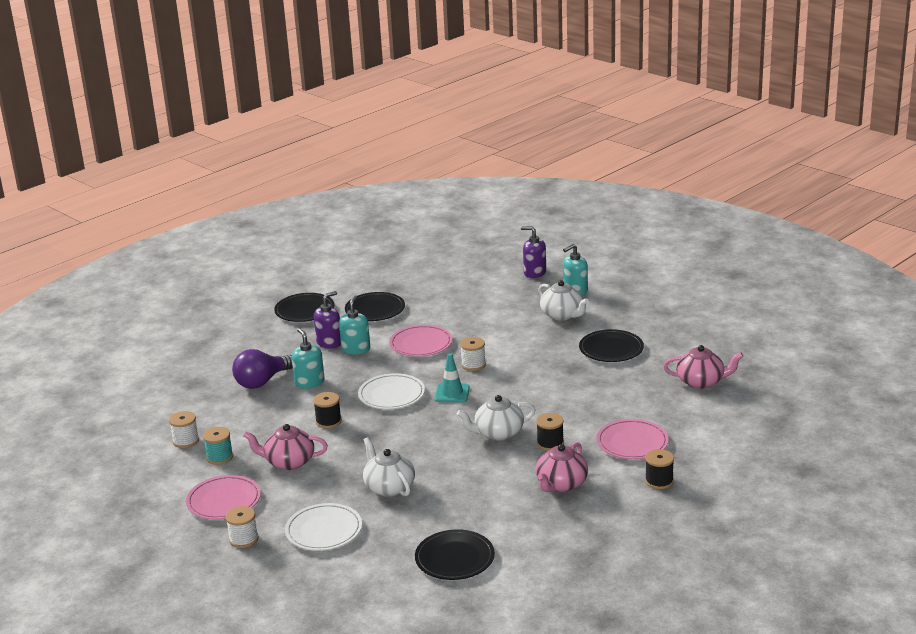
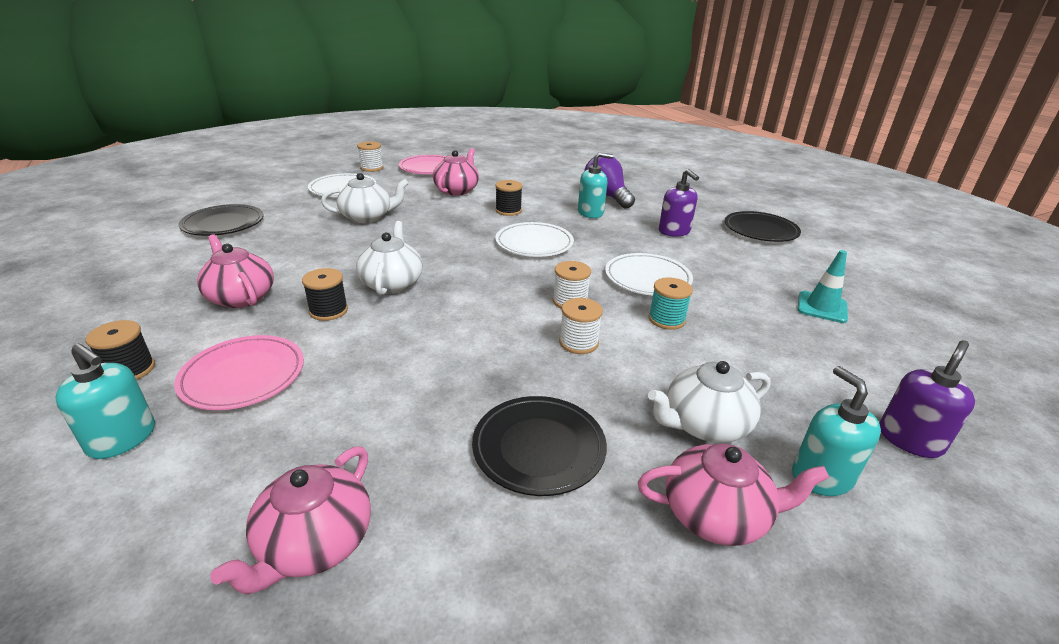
camera: 105 degrees right, 5 degrees up
(186, 441) = (527, 166): white spool -> white spool (578, 343)
(219, 457) = (492, 172): turquoise spool -> turquoise spool (666, 319)
(356, 349) = (652, 241): turquoise soap dispenser -> turquoise soap dispenser (122, 439)
(375, 310) = (756, 266): black plate -> none
(421, 344) = (647, 278): pink plate -> white plate
(452, 393) = (508, 274): turquoise traffic cone -> turquoise traffic cone (822, 307)
(615, 309) = (716, 515): none -> pink teapot

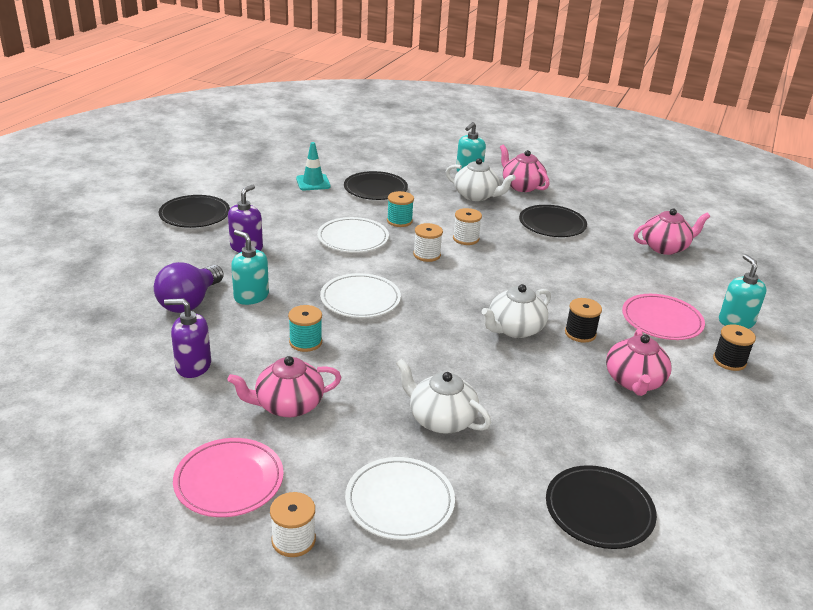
camera: 130 degrees left, 0 degrees up
(508, 211) = (305, 342): black spool -> turquoise spool
(780, 342) = (375, 189): none -> black plate
(910, 439) = (416, 159): purple soap dispenser -> purple soap dispenser (193, 366)

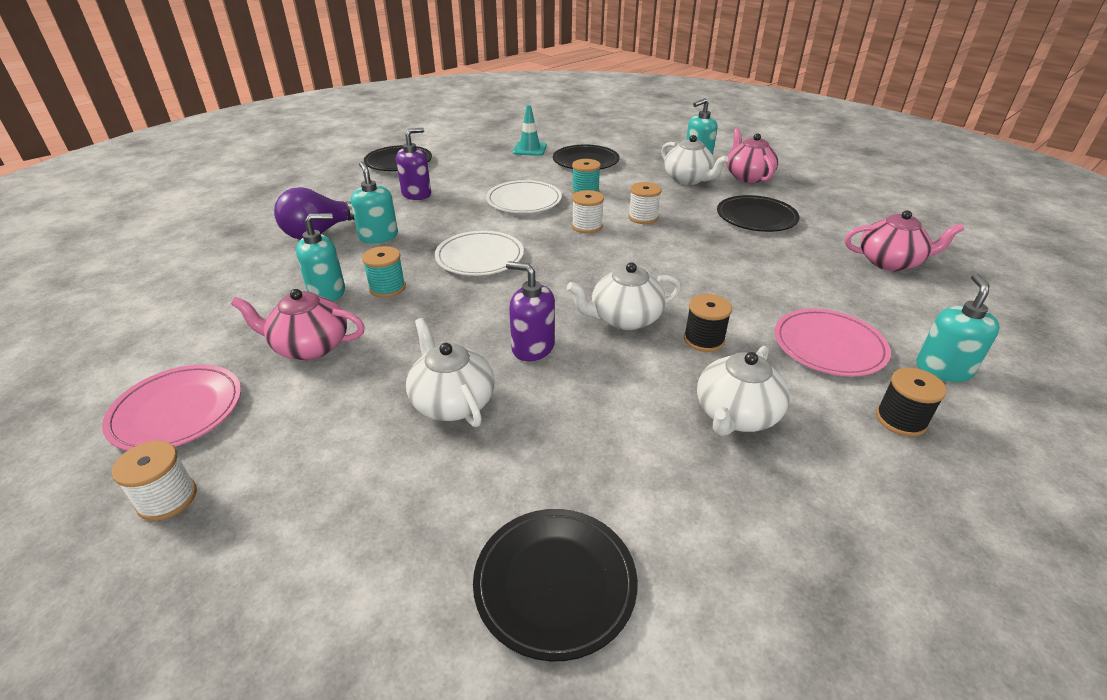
camera: 25 degrees right, 5 degrees up
(193, 366) = (264, 289): purple soap dispenser -> purple soap dispenser (532, 347)
(255, 356) = (327, 292): none -> turquoise soap dispenser
(399, 501) = (318, 488): white plate -> none
(634, 381) = (736, 415): pink teapot -> white teapot

